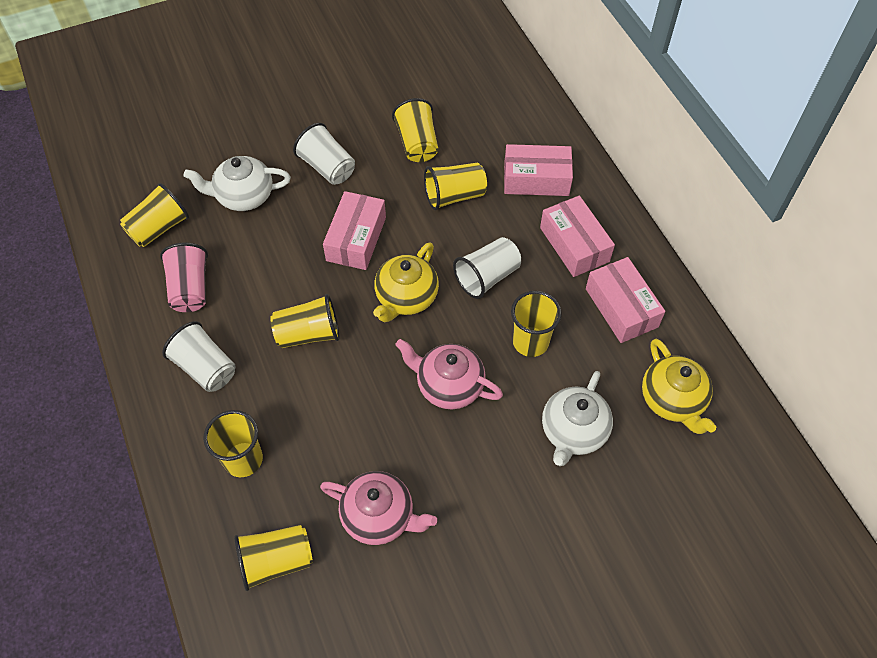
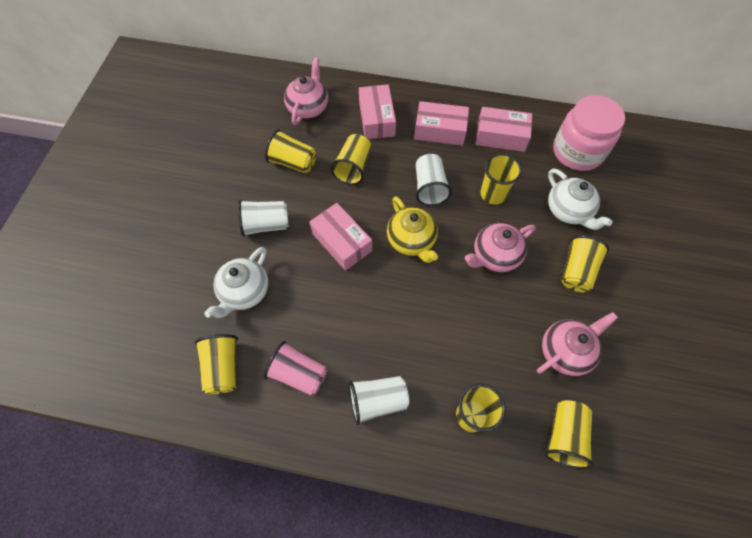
camera: 55 degrees left, 5 degrees up
(308, 334) = (397, 315): yellow cup -> yellow cup (576, 271)
(497, 114) = (308, 107): none -> pink teapot
(536, 179) = (376, 119): pink box -> pink box turned 45 degrees counterclockwise
(672, 400) = (577, 152): yellow teapot -> pink jar

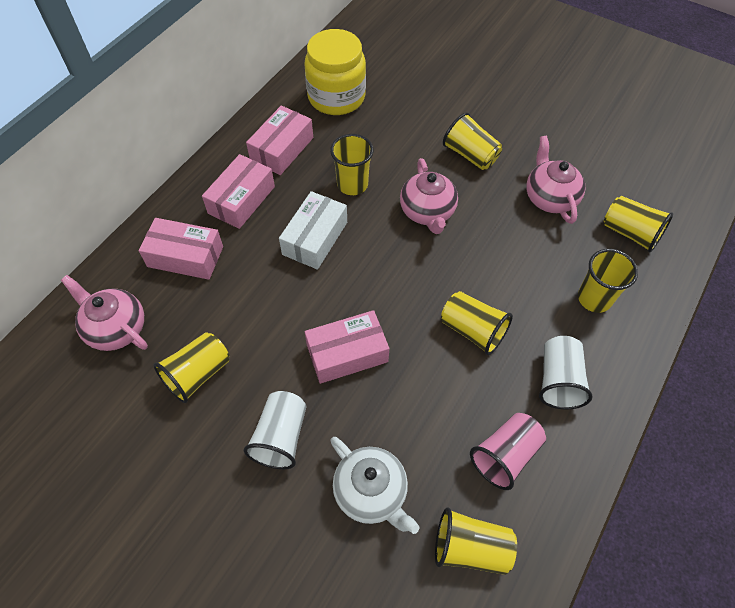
camera: 70 degrees left, 5 degrees down
(353, 167) = (245, 306): yellow cup -> yellow cup (472, 330)
(411, 240) = (376, 280): yellow teapot -> none
(429, 187) = (315, 238): white cup -> white box
(568, 211) = (401, 133): white teapot -> none
(577, 152) = (336, 97): pink jar -> yellow jar

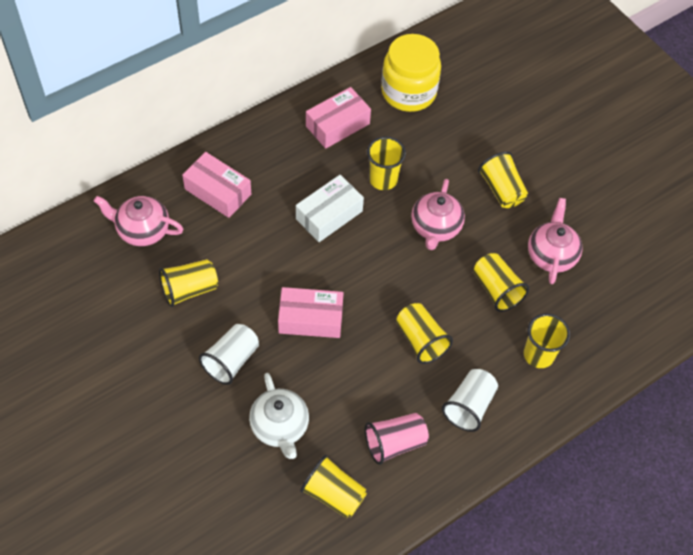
camera: 20 degrees right, 0 degrees up
(116, 328) = (142, 230): pink teapot -> pink teapot turned 45 degrees counterclockwise
(241, 200) = (283, 159): pink box -> none
(630, 233) = (605, 312): yellow cup -> yellow cup (496, 290)

